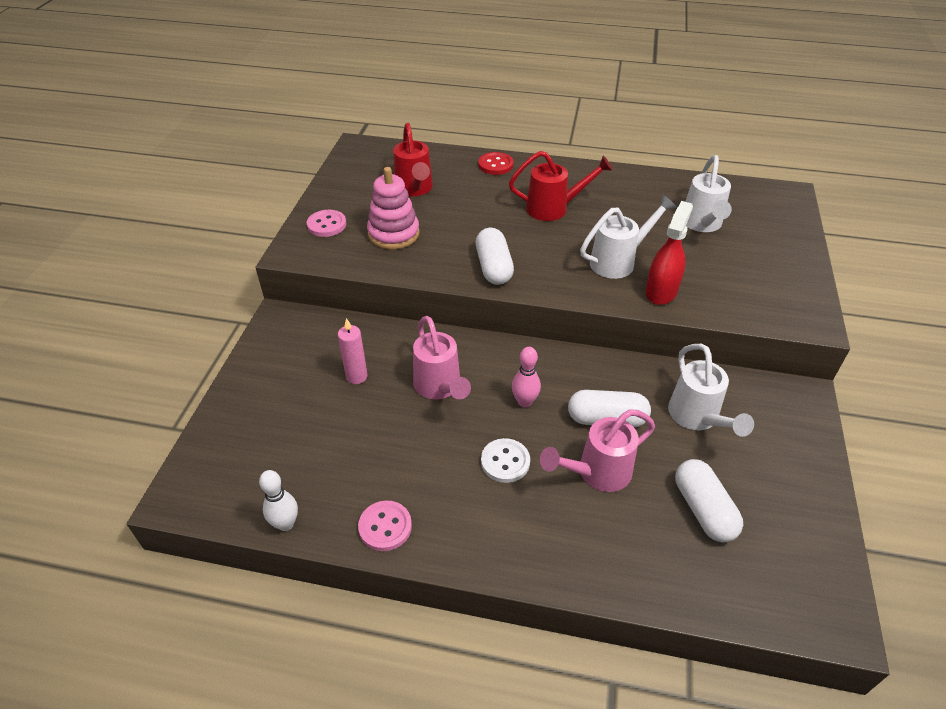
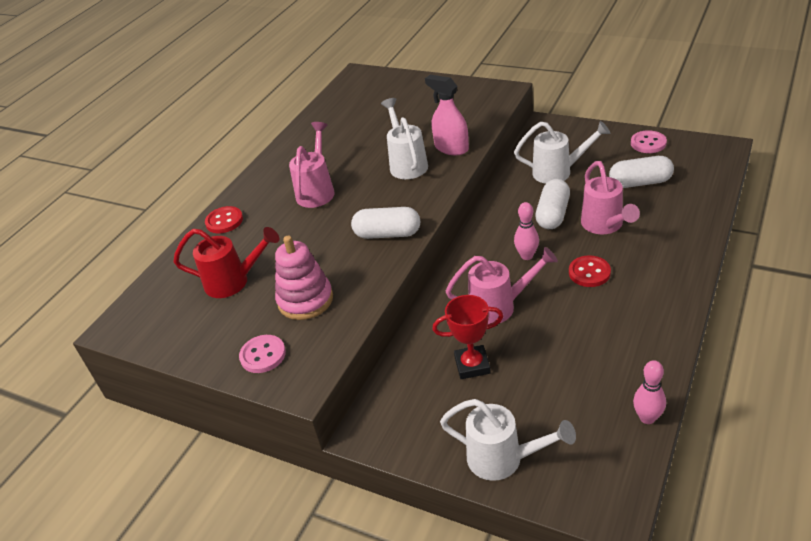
camera: 70 degrees left, 5 degrees down
(285, 524) = (647, 418): white bowling pin -> pink bowling pin
(356, 376) = (472, 365): pink candle -> red trophy
(385, 527) = (652, 348): pink button -> pink button (648, 143)
(505, 462) = (589, 273): white button -> red button
(554, 208) = (317, 190): red watering can -> pink watering can
(661, 291) = (451, 148): red spray bottle -> pink spray bottle
(702, 224) = (377, 117): white watering can -> white watering can (503, 459)

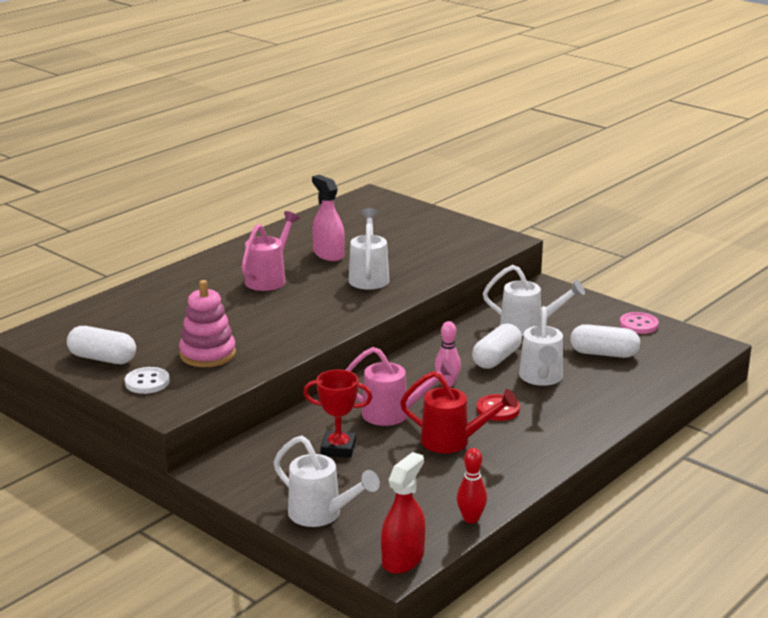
camera: 10 degrees right, 15 degrees down
(224, 221) = (168, 282): red button -> none
(234, 282) = (151, 327): red watering can -> red watering can (453, 442)
(263, 355) = (147, 382): pink button -> white button
(387, 234) = (314, 325): white capsule -> white capsule (102, 358)
(451, 148) = (421, 274): pink spray bottle -> pink spray bottle (328, 254)
(605, 226) = (541, 379): pink watering can -> white watering can
(615, 495) = (403, 559): none -> red spray bottle
(647, 418) = (471, 519): pink bowling pin -> red bowling pin

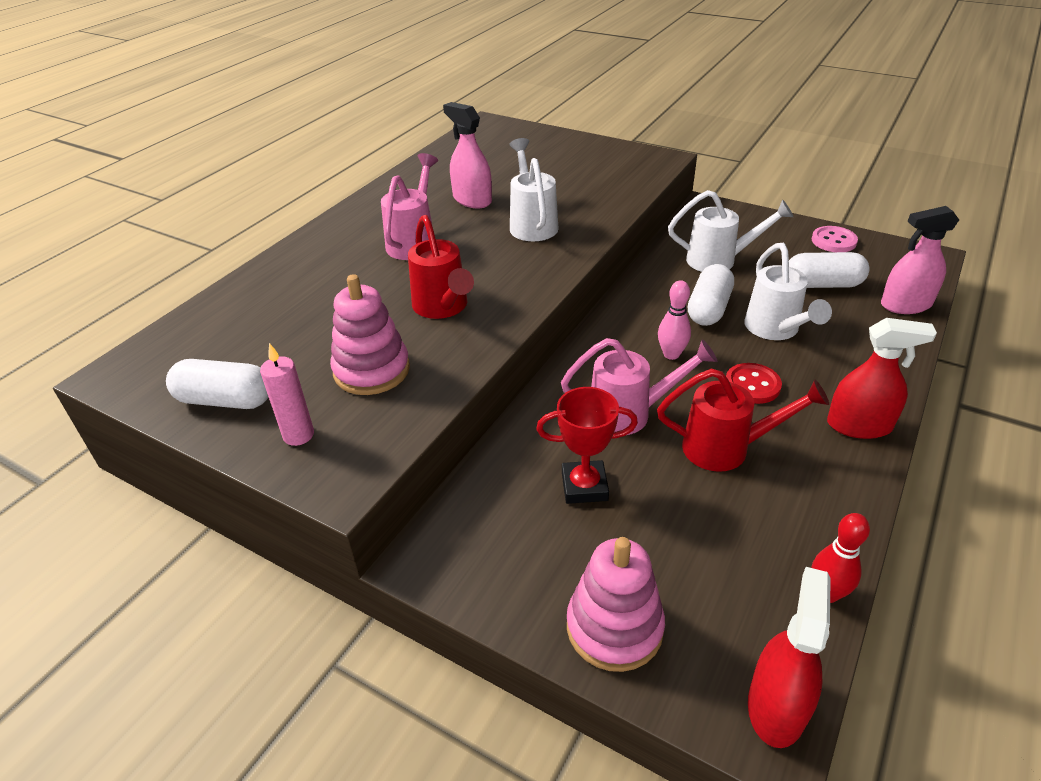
camera: 10 degrees left, 15 degrees up
(147, 382) = (298, 435): white button -> pink candle
(273, 324) = (443, 308): none -> red watering can
(322, 515) = (614, 627): white watering can -> pink stacking toy
(562, 442) = (859, 425): none -> red spray bottle
(663, 375) = (905, 305): none -> pink spray bottle

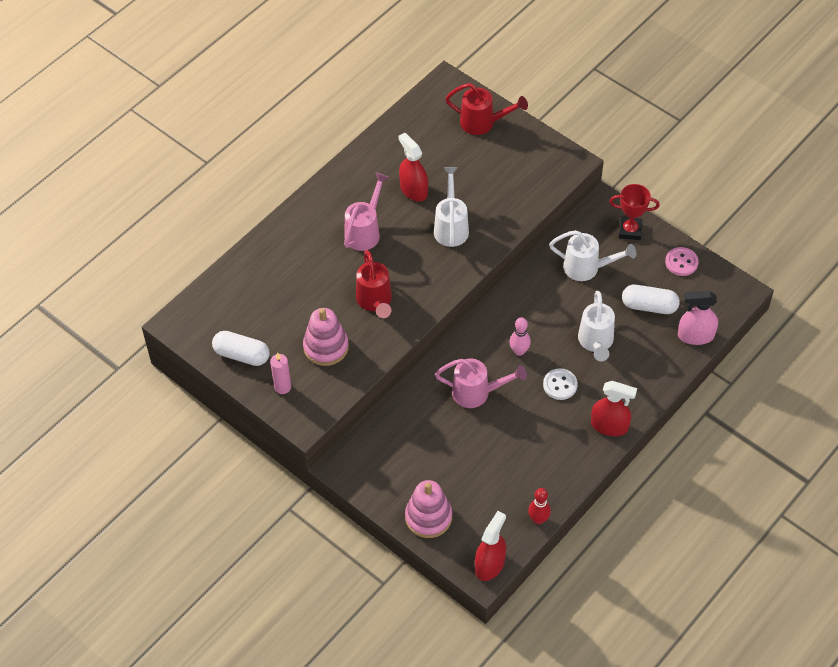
camera: 10 degrees right, 15 degrees up
(472, 200) = (413, 190): pink spray bottle -> red spray bottle
(584, 486) = (436, 438): red trophy -> red trophy (630, 230)
(709, 309) = (560, 315): white capsule -> none
(727, 448) = (525, 427): red watering can -> red watering can (483, 123)
(752, 385) = (560, 385): red button -> white button

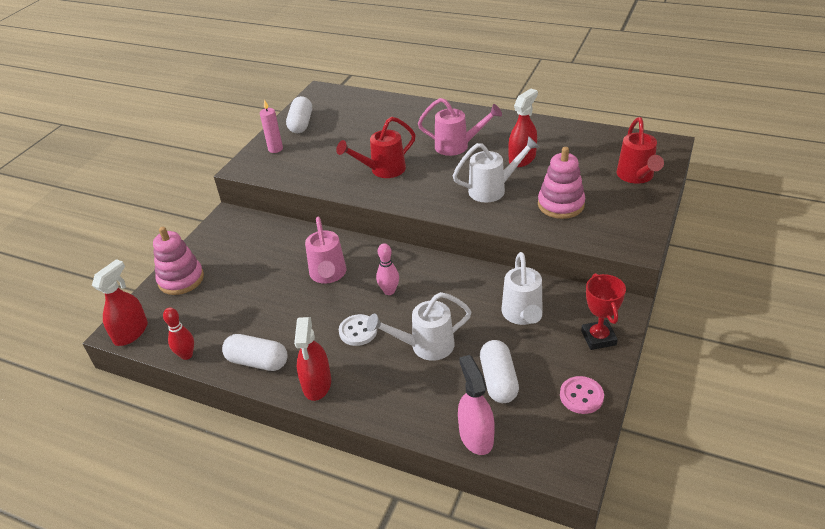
camera: 75 degrees right, 15 degrees down
(326, 347) = (323, 158): pink stacking toy -> pink stacking toy (561, 205)
(490, 564) = (131, 332): red spray bottle -> red spray bottle turned 75 degrees counterclockwise
(567, 465) = (257, 362): none -> white capsule

